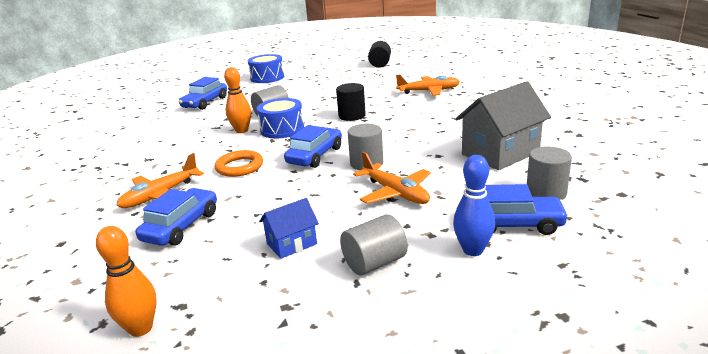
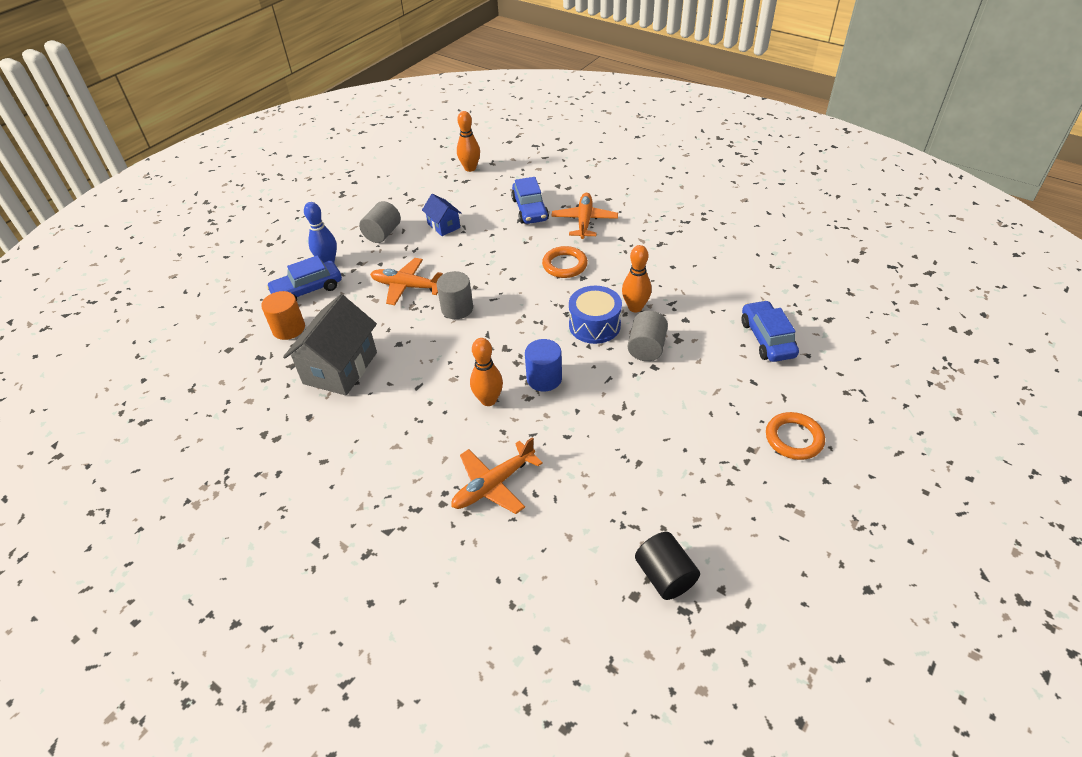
camera: 145 degrees right, 20 degrees up
(267, 78) = (794, 438): blue drum -> orange ring
(291, 244) = (443, 226): blue house -> blue house turned 60 degrees counterclockwise
(315, 155) = (514, 301): blue car -> none
(352, 116) = (544, 378): black cylinder -> blue cylinder
(398, 115) = (488, 400): none -> orange bowling pin
(546, 193) = (289, 328): grey cylinder -> orange cylinder

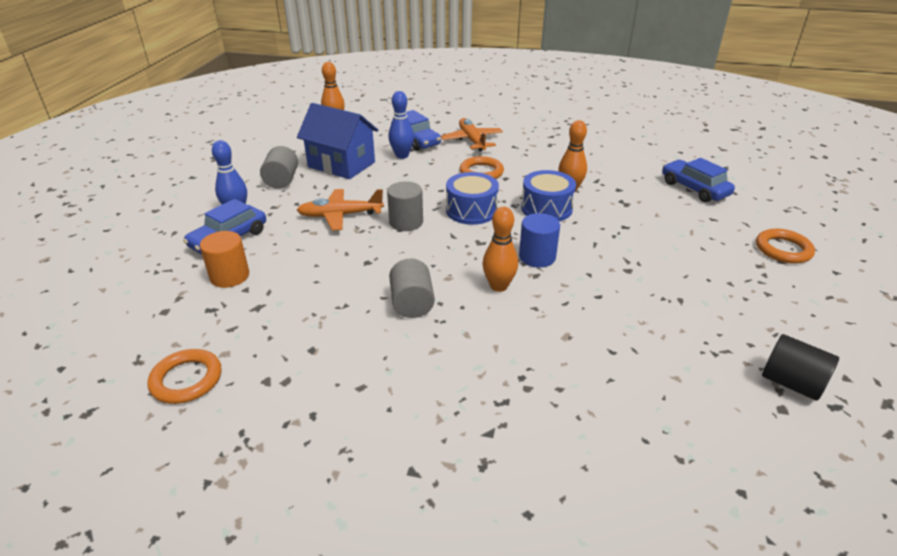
camera: 25 degrees left, 10 degrees down
(214, 415) = (186, 380): none -> orange ring
(340, 368) = (317, 297): grey house -> none
(443, 226) = (341, 164): blue house -> blue house, size x1.89
(494, 484) = (565, 355): orange plane -> none
(504, 226) = (402, 155): none -> blue bowling pin
(523, 310) = (471, 210): none -> blue drum
(646, 348) = (606, 215): grey cylinder -> grey cylinder (412, 303)

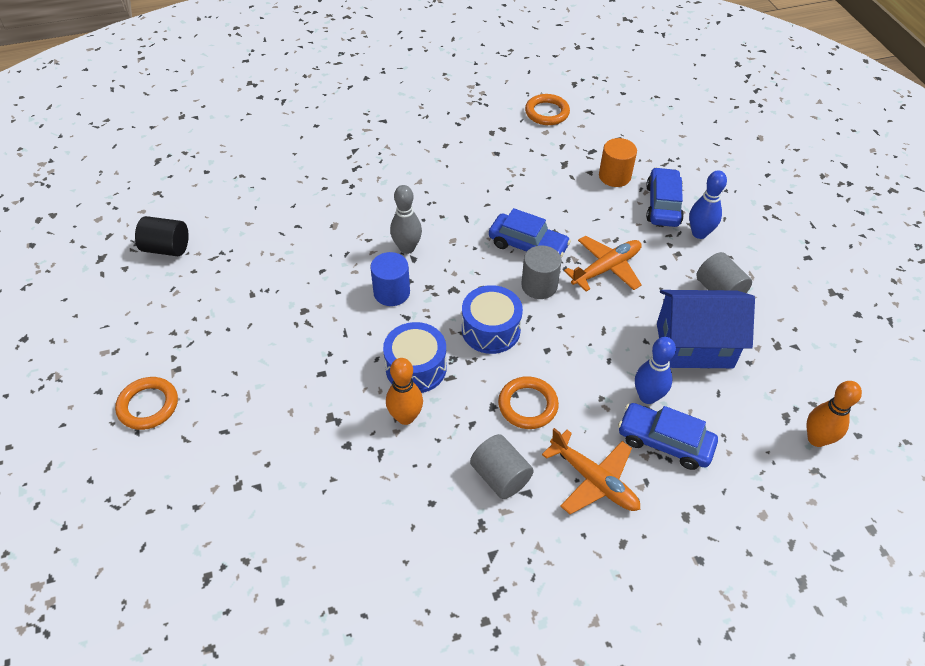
camera: 150 degrees right, 15 degrees up
(412, 303) = (461, 207): grey cylinder -> grey cylinder (500, 476)
(498, 286) = (407, 248): orange bowling pin -> grey bowling pin
(694, 189) = (250, 491): blue car -> blue car (528, 246)

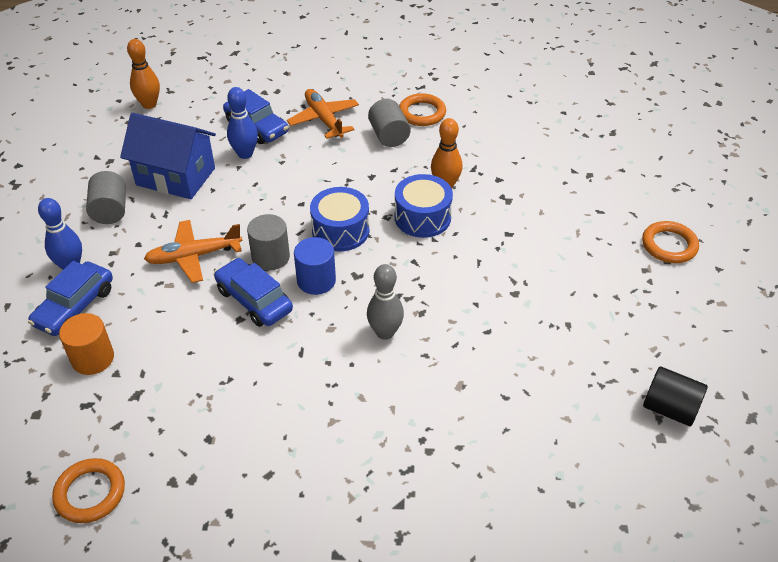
camera: 160 degrees left, 5 degrees down
(391, 292) = (420, 288): blue cylinder -> blue cylinder (316, 280)
(528, 405) = (343, 170): orange ring -> orange ring (422, 113)

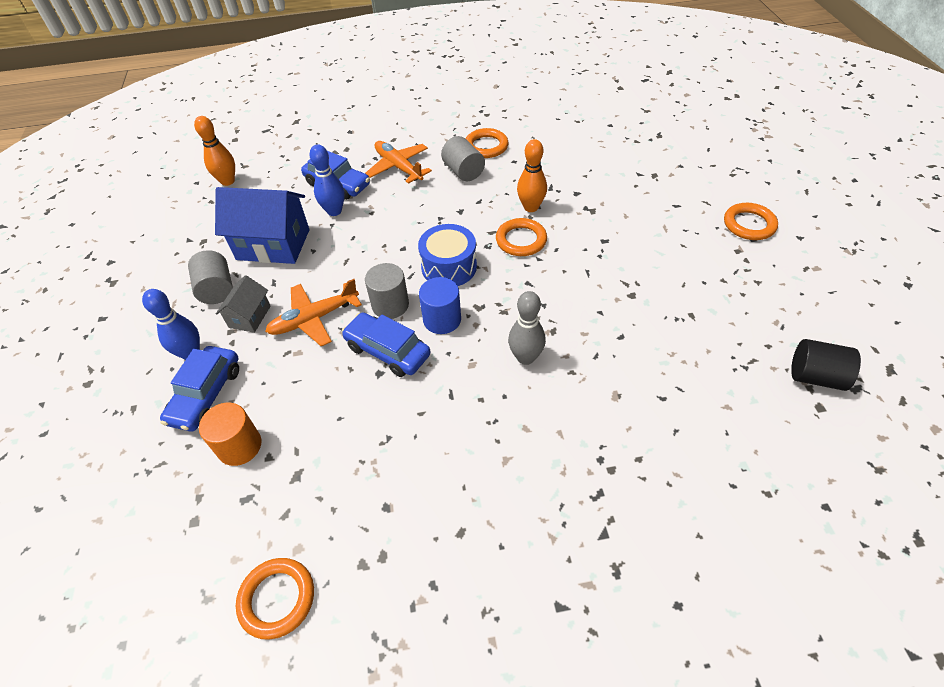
camera: 10 degrees left, 5 degrees up
(134, 242) = (249, 316): none -> grey house
(422, 217) = (521, 240): blue drum -> orange ring

